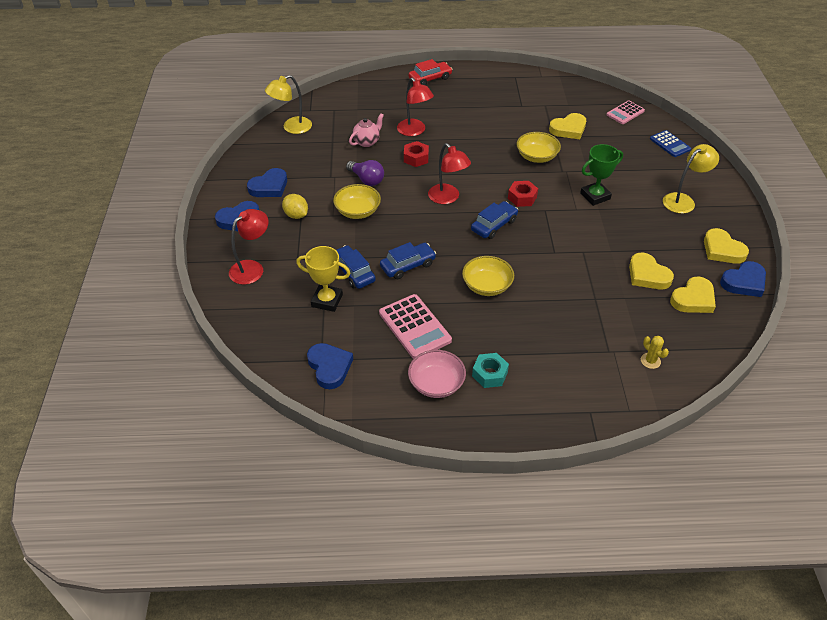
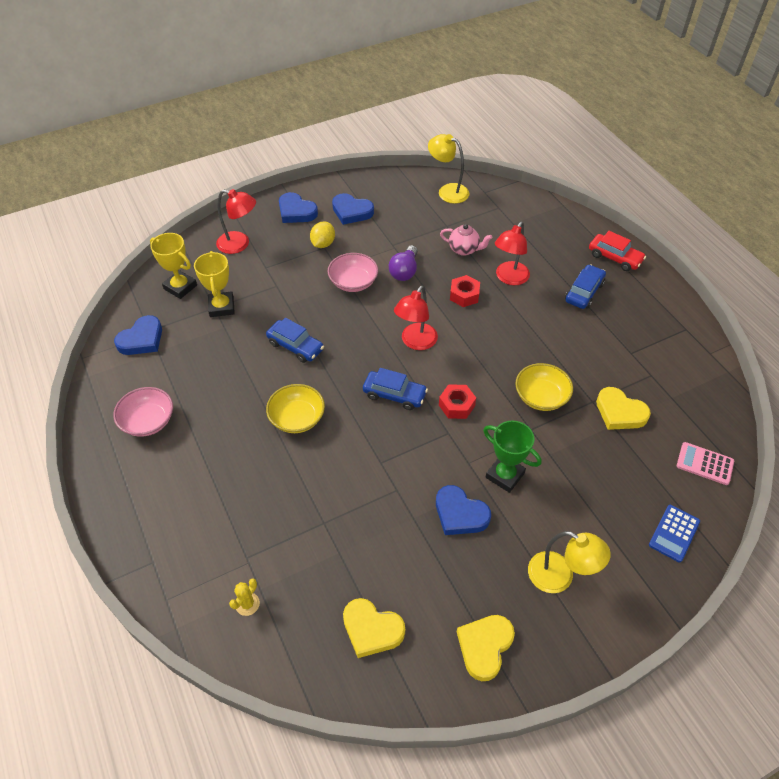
camera: 65 degrees right, 5 degrees up
(278, 323) = (180, 287): none -> yellow trophy
(353, 272) = (266, 311): blue car -> blue car (584, 292)
(357, 211) = (353, 282): yellow bowl -> pink bowl
(415, 327) = (214, 380): pink calculator -> none
(489, 374) = (174, 459): turquoise nut -> none
(647, 275) = (390, 567): yellow heart -> none
(744, 282) = (434, 687): blue heart -> blue heart (460, 514)

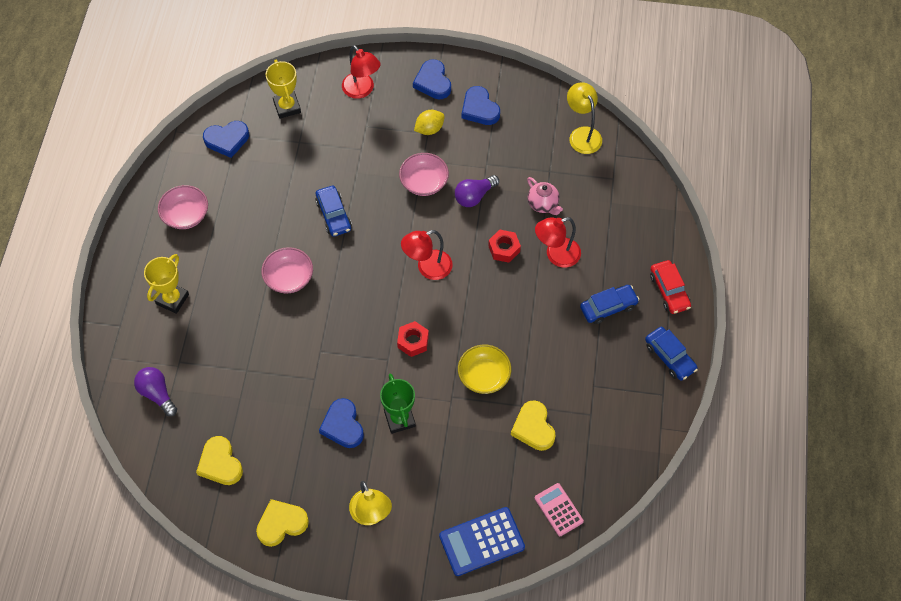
camera: 35 degrees right, 10 degrees up
(221, 307) = (305, 145): yellow trophy -> yellow trophy (172, 299)
(247, 604) = (157, 394): yellow cactus -> purple light bulb
(297, 418) = (289, 278): yellow bowl -> pink bowl
(394, 395) = (374, 303): blue car -> blue car (669, 357)
(674, 533) = (482, 541): blue calculator -> blue calculator, size x1.57

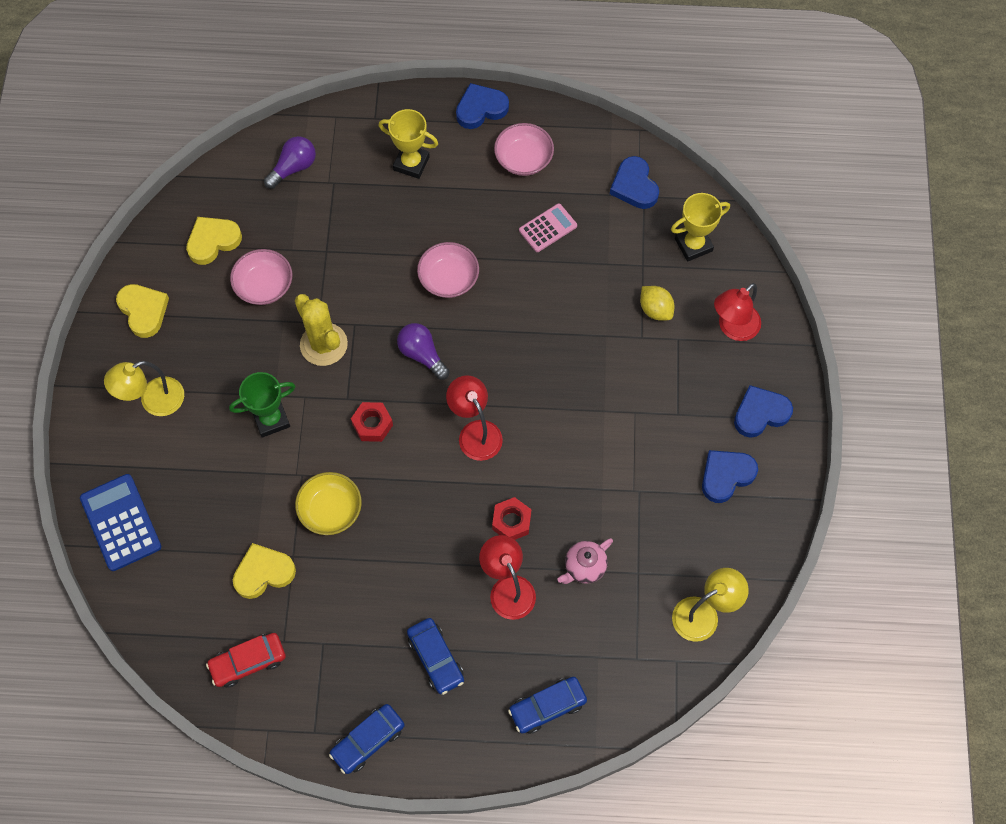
camera: 85 degrees right, 5 degrees up
(333, 215) = (540, 317): blue car -> blue car (547, 707)
(336, 375) = (323, 344): none -> yellow cactus
(343, 425) = (261, 359): blue heart -> blue heart (481, 109)
(424, 182) = (601, 416): pink bowl -> pink bowl (264, 286)
(429, 129) = (684, 416): yellow lemon -> yellow lemon (655, 309)
(474, 196) = (587, 479): purple light bulb -> purple light bulb (422, 354)
(558, 510) = (159, 607): pink calculator -> pink calculator (548, 228)
(669, 291) = (466, 739): red car -> red car (248, 662)

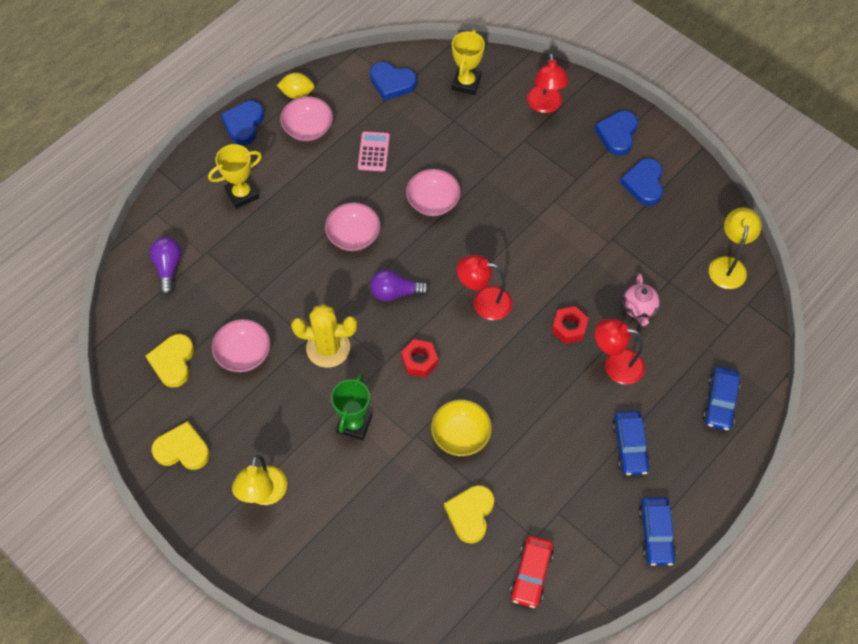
camera: 50 degrees left, 5 degrees down
(120, 522) = (342, 588): blue calculator -> none
(435, 658) = (629, 446): blue car -> blue car turned 75 degrees clockwise
(541, 314) = (433, 201): none -> pink bowl
(655, 309) = (492, 136): yellow lemon -> yellow lemon (297, 94)

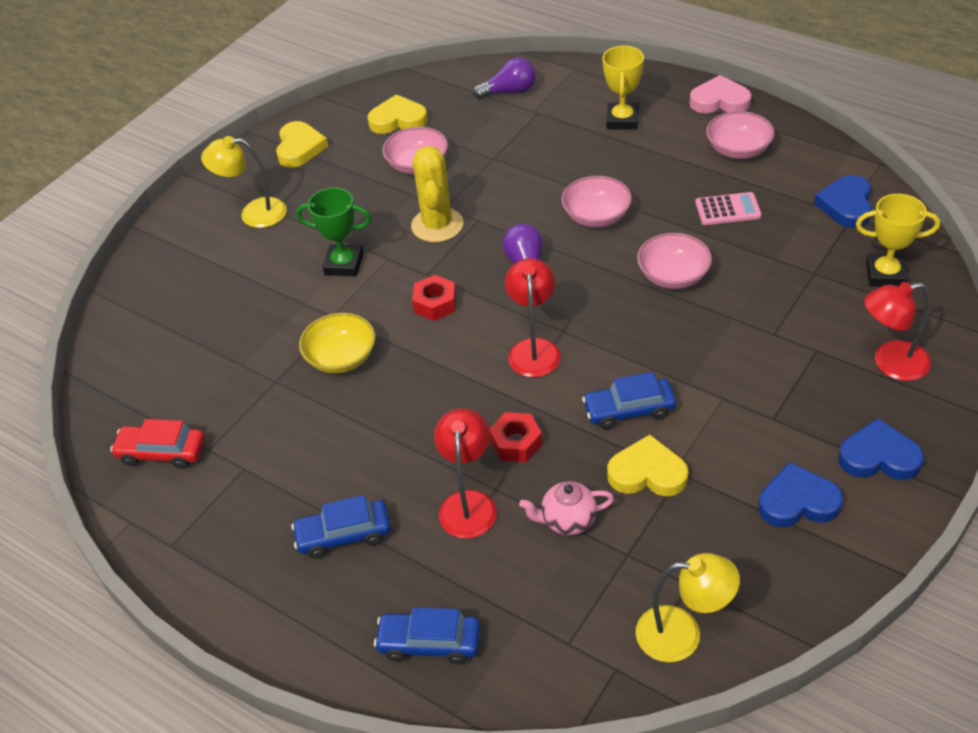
camera: 85 degrees right, 15 degrees down
(242, 194) = (622, 120): yellow trophy -> yellow trophy turned 45 degrees clockwise
(244, 124) = (719, 101): blue heart -> pink heart
(297, 94) = (785, 131): yellow lemon -> none
(470, 514) = (238, 383): yellow heart -> yellow heart (647, 473)
(655, 534) = (216, 580): blue car -> blue car (629, 410)

